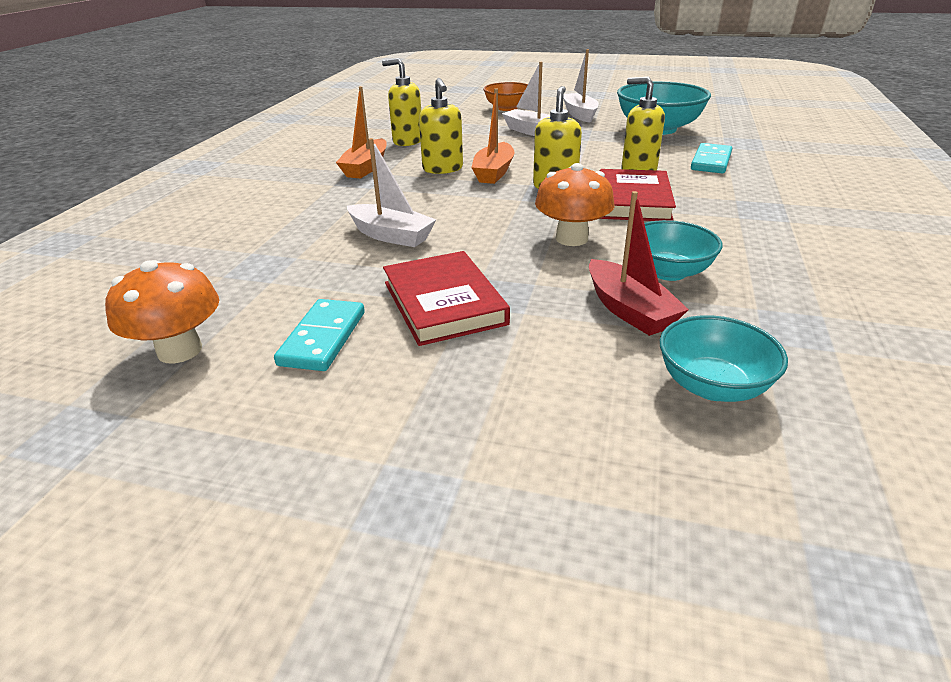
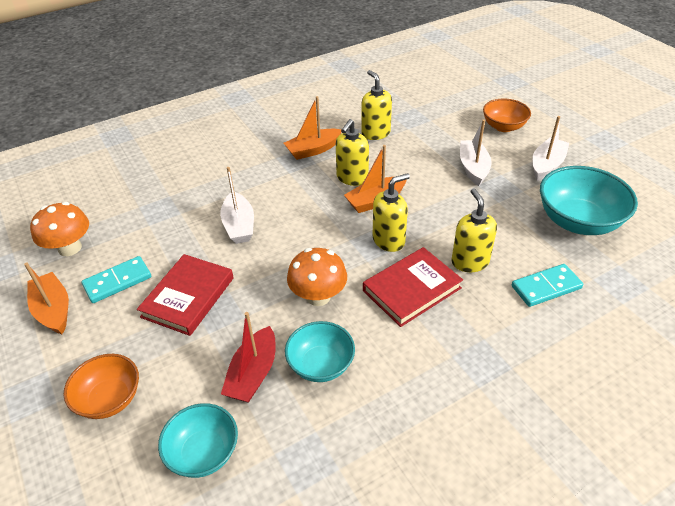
camera: 45 degrees right, 10 degrees up
(272, 410) = (53, 310): none -> orange boat
(527, 424) = (110, 399): none -> orange bowl

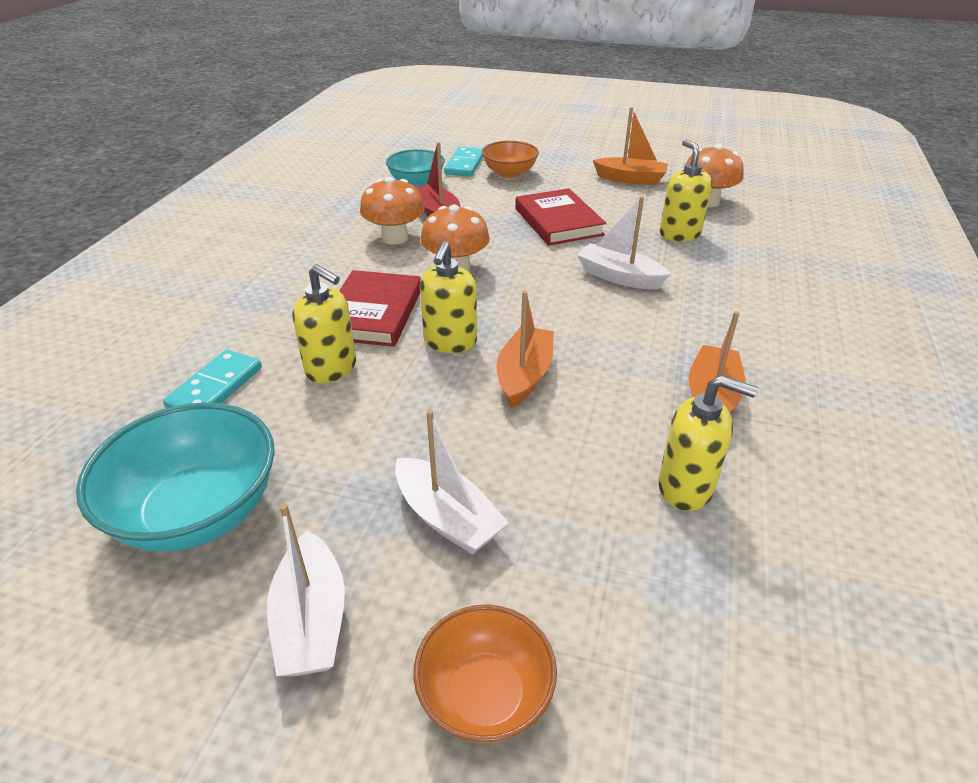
camera: 135 degrees right, 5 degrees down
(117, 281) = (626, 205): turquoise domino -> turquoise domino (464, 164)
(321, 365) = (395, 238): turquoise bowl -> orange mushroom
(352, 178) = (597, 388): yellow soap dispenser -> yellow soap dispenser (679, 234)

